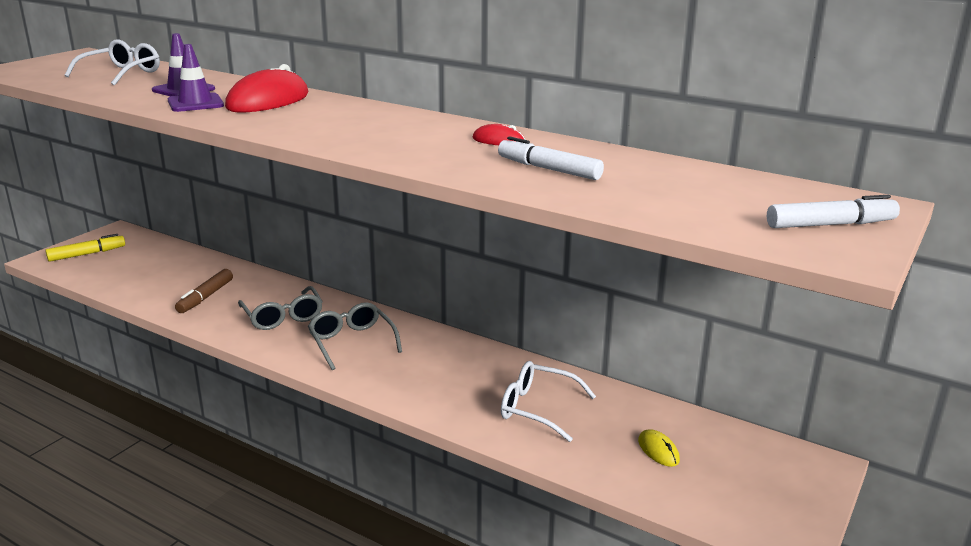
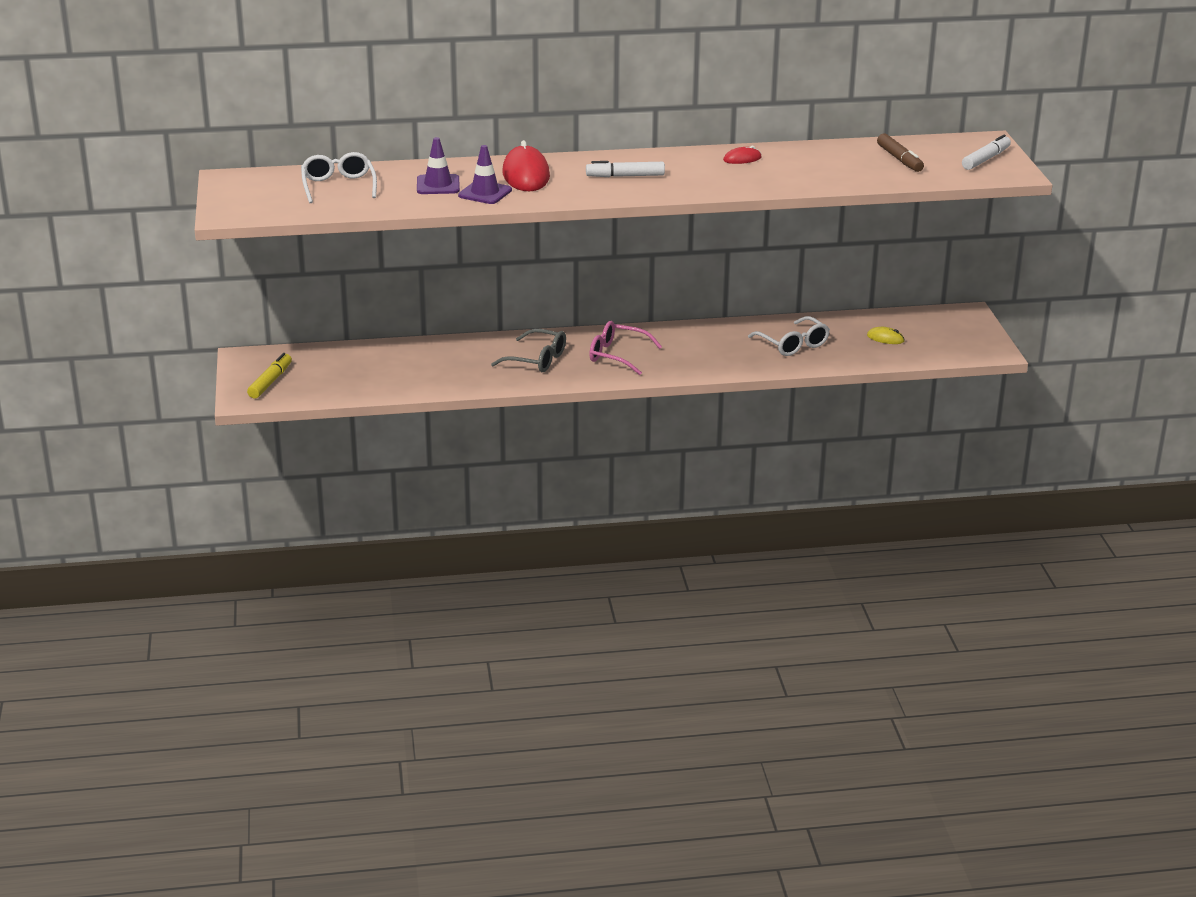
camera: 40 degrees left, 5 degrees up
(206, 297) = (450, 370): brown marker -> brown marker (899, 159)
(352, 342) = (617, 355): grey glasses -> pink glasses
(537, 408) = (793, 344): white glasses -> white glasses turned 105 degrees counterclockwise
(549, 169) = (810, 170): white marker -> white marker (625, 176)

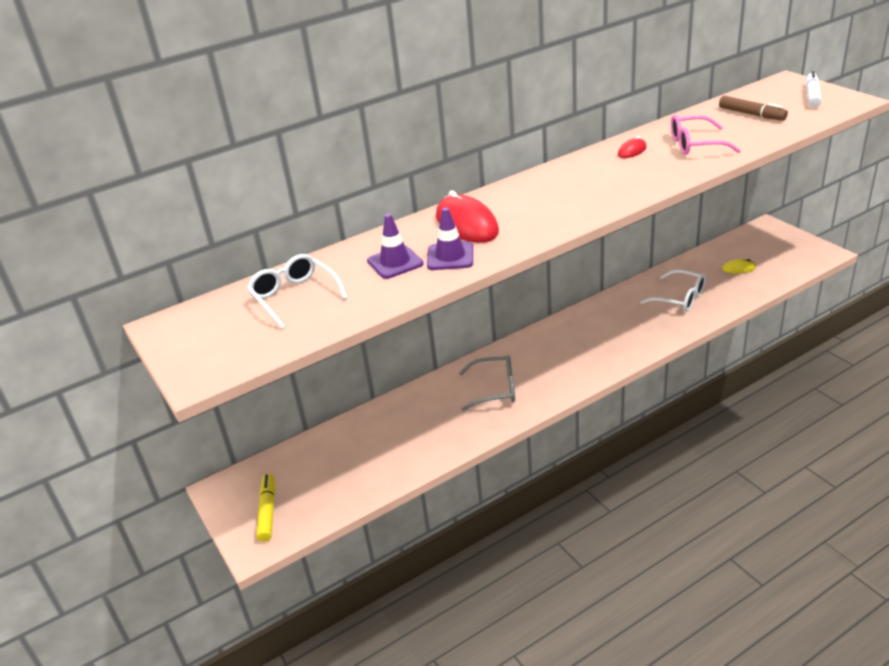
camera: 20 degrees left, 5 degrees up
(617, 355) = (557, 359): pink glasses -> pink glasses (695, 144)
(625, 176) = (557, 197): white marker -> none

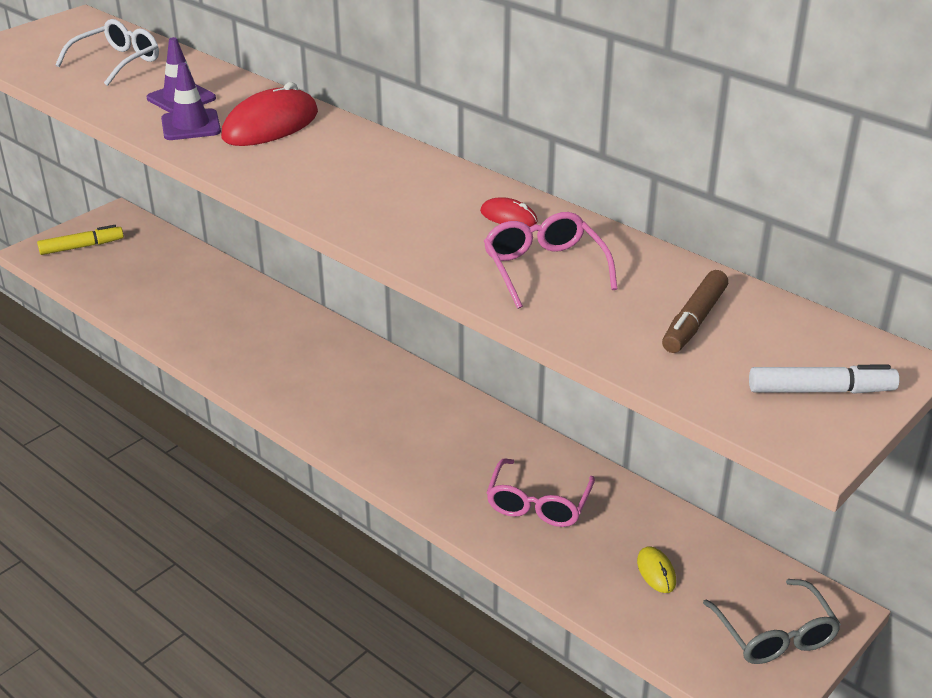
camera: 70 degrees right, 0 degrees up
(495, 389) = (284, 355): grey glasses -> grey glasses (775, 635)
(680, 298) = (538, 504): white glasses -> pink glasses

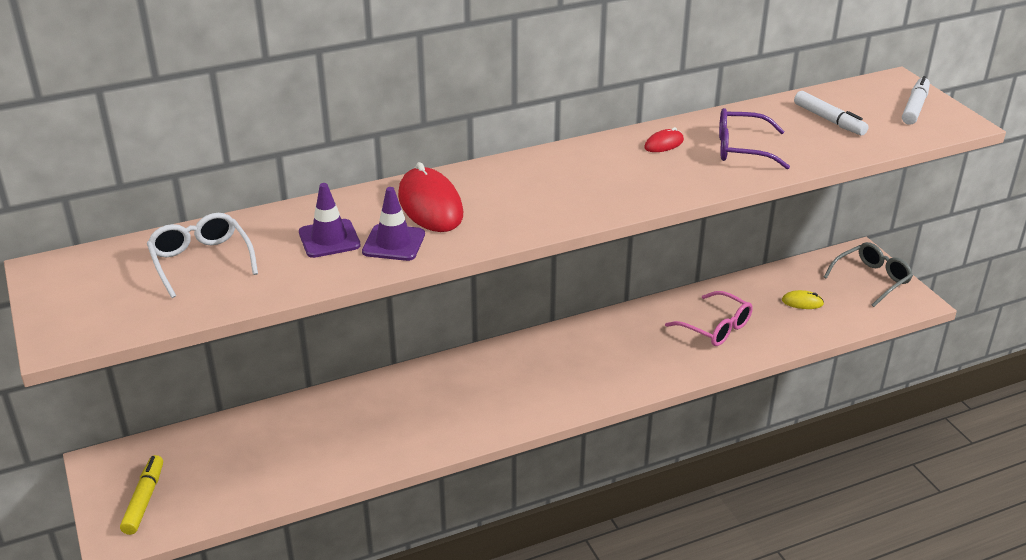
camera: 65 degrees left, 0 degrees up
(544, 268) = (741, 149): pink glasses -> purple glasses
(694, 321) = (829, 120): brown marker -> white marker
(775, 635) = (872, 279): grey glasses -> grey glasses turned 45 degrees counterclockwise

